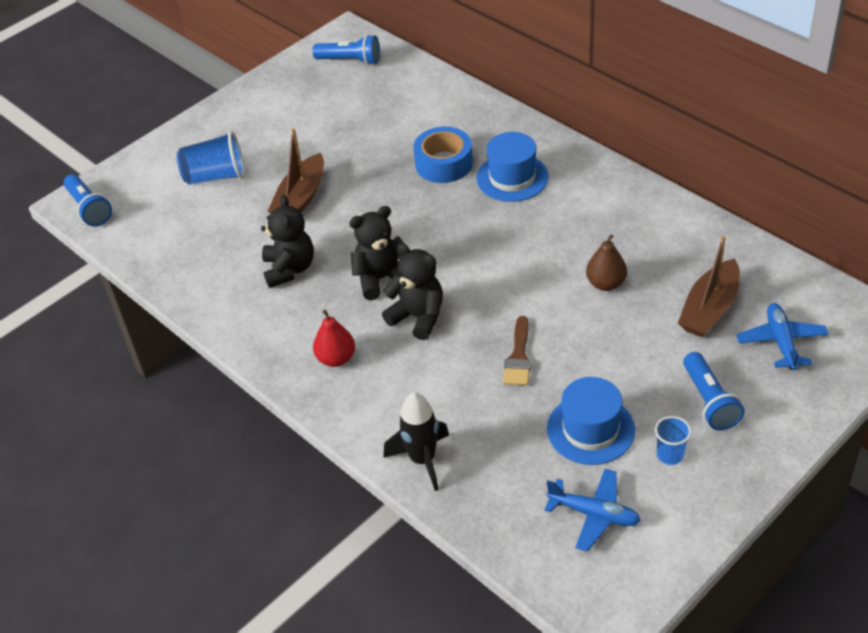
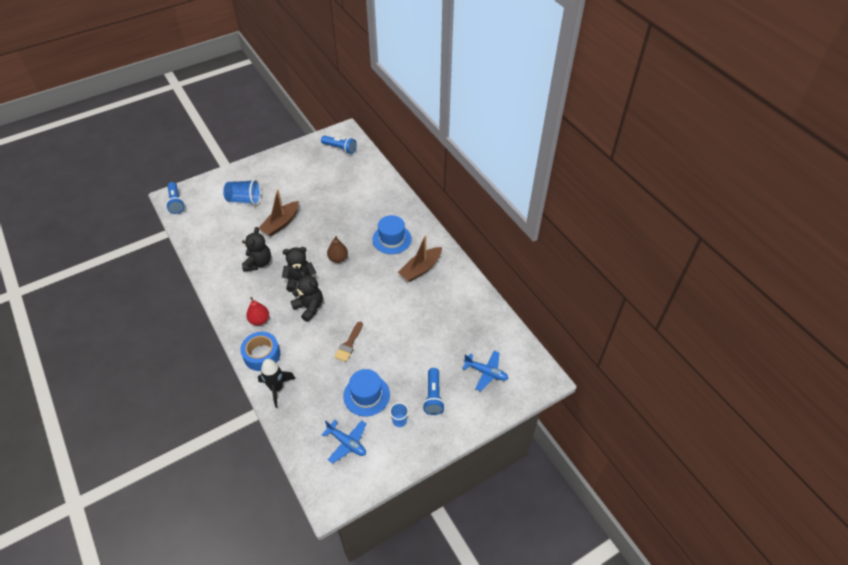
camera: 10 degrees right, 5 degrees up
(444, 163) = (361, 222): blue tape -> blue tape (262, 355)
(606, 283) = (411, 314): brown pear -> brown pear (338, 258)
(709, 309) = (458, 343): brown boat -> brown boat (420, 269)
(781, 342) = (486, 372): blue plane -> blue plane turned 105 degrees clockwise

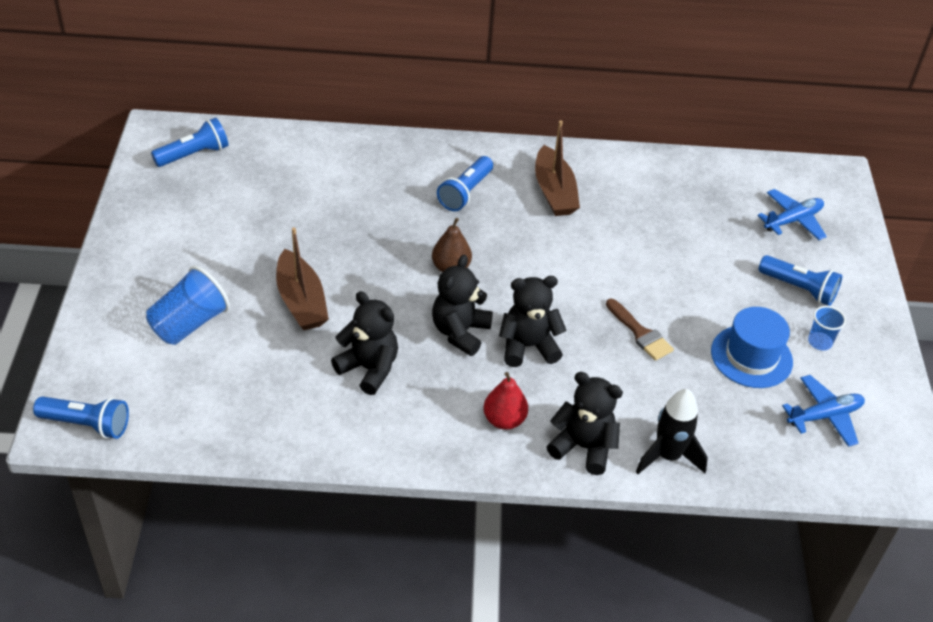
camera: 60 degrees left, 5 degrees down
(262, 355) = (583, 447): blue tape -> black teddy bear
(392, 239) = (465, 192): blue hat -> blue flashlight

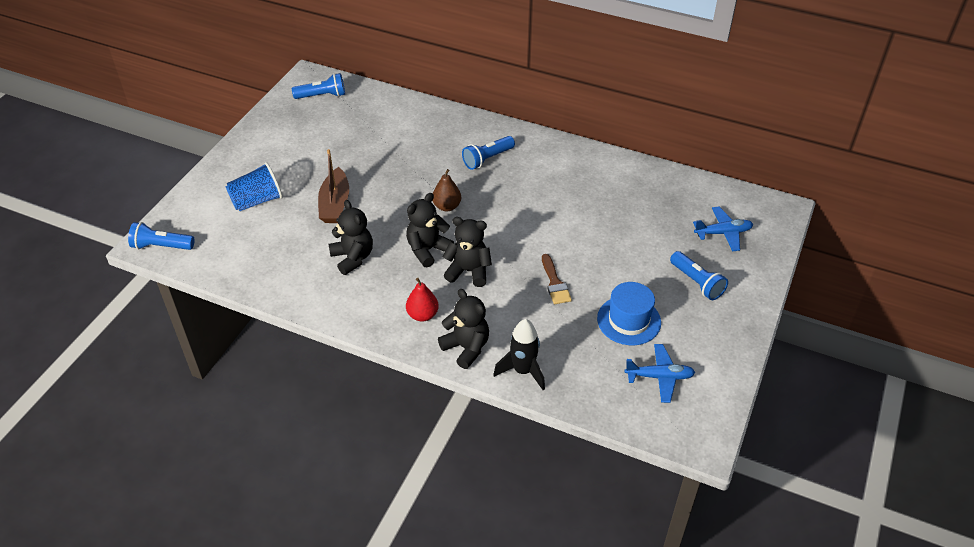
camera: 25 degrees right, 0 degrees up
(87, 424) = (161, 246): blue flashlight -> blue flashlight turned 150 degrees clockwise
(554, 192) = (551, 172): brown boat -> none
(819, 342) = (689, 324): blue cup -> none

